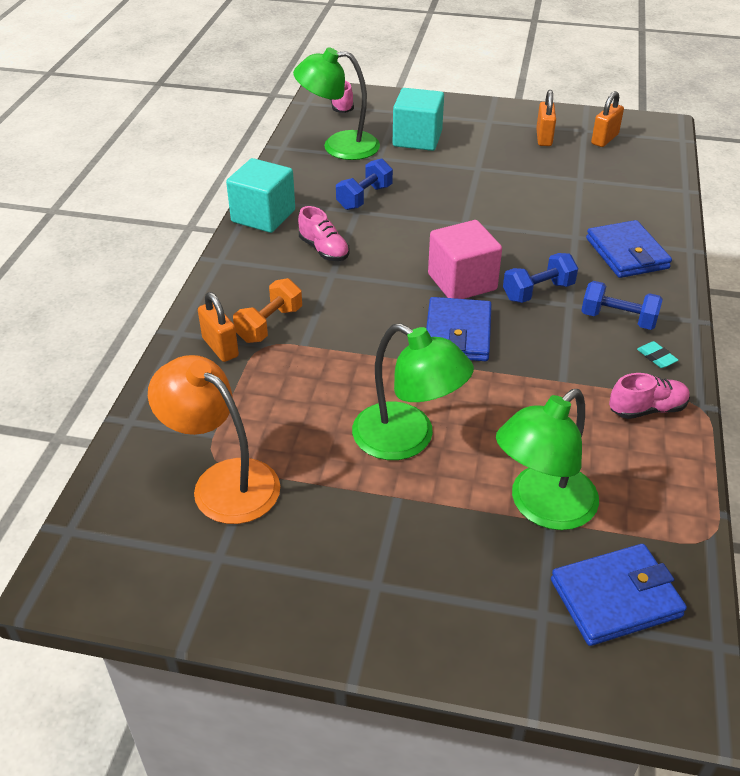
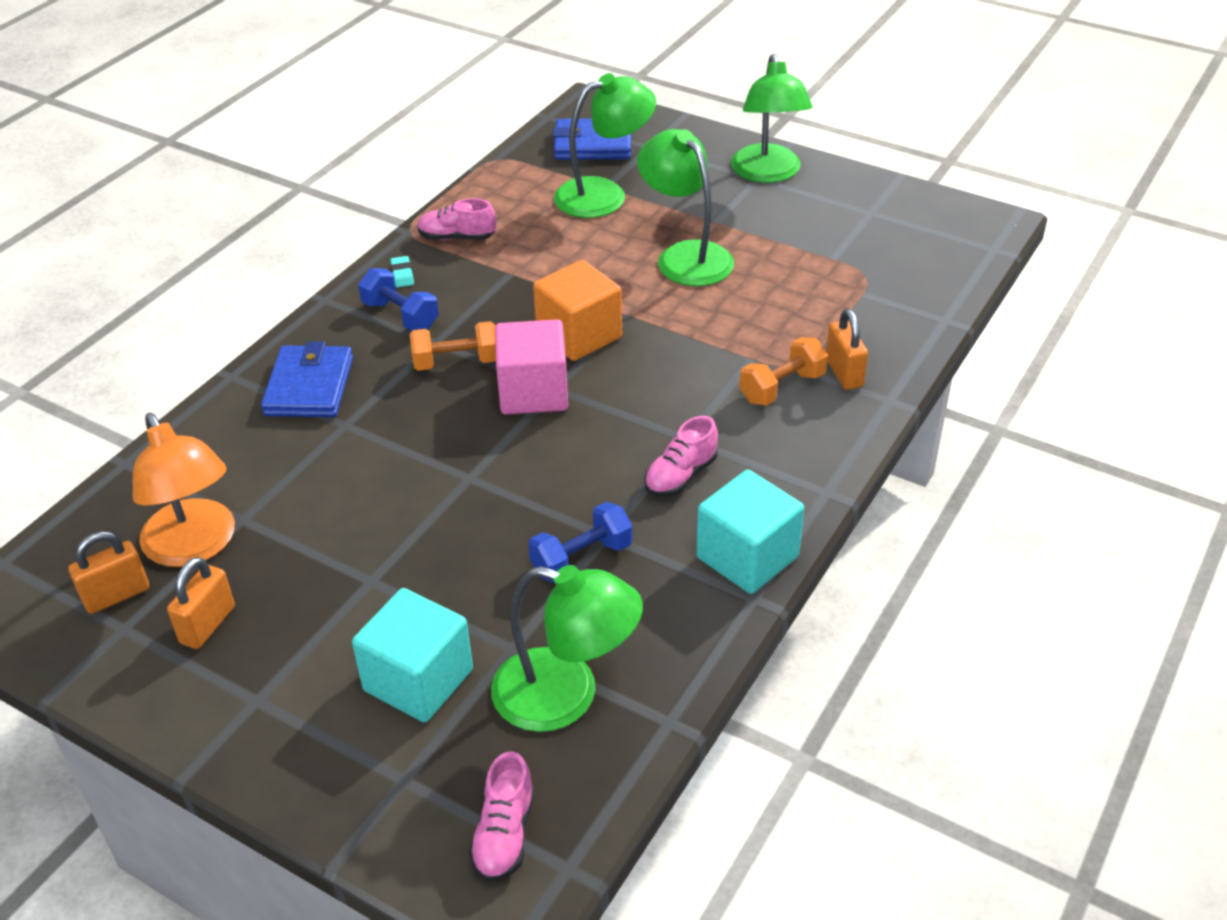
camera: 160 degrees left, 0 degrees up
(223, 481) = (859, 257): orange lamp -> orange lamp (195, 547)
(324, 250) = (680, 476): pink shoe -> pink shoe turned 120 degrees counterclockwise
(363, 599) = (768, 173): none -> green lamp
(458, 334) = (579, 335): blue wallet -> orange cube
(538, 292) = (456, 362): blue dumbbell -> orange dumbbell

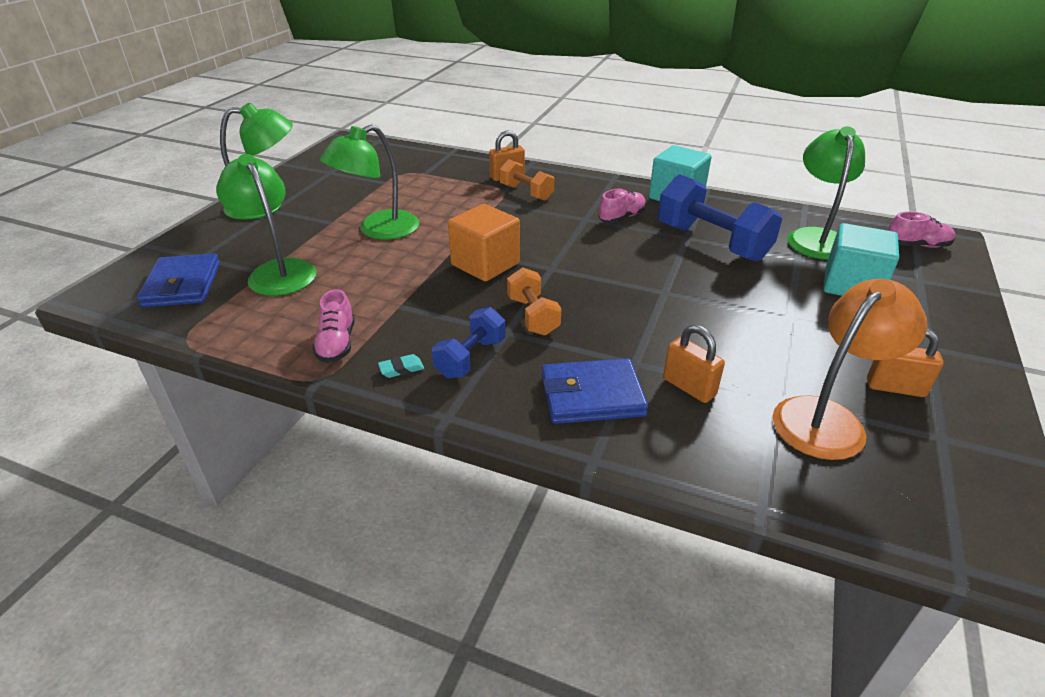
camera: 100 degrees left, 5 degrees down
(116, 595) = (917, 454): orange padlock -> orange padlock (689, 387)
(533, 392) = (559, 276): pink cube -> none
(581, 559) = (712, 242): blue dumbbell -> blue dumbbell, size x1.76
(680, 476) = (621, 218): pink shoe -> pink shoe turned 75 degrees counterclockwise

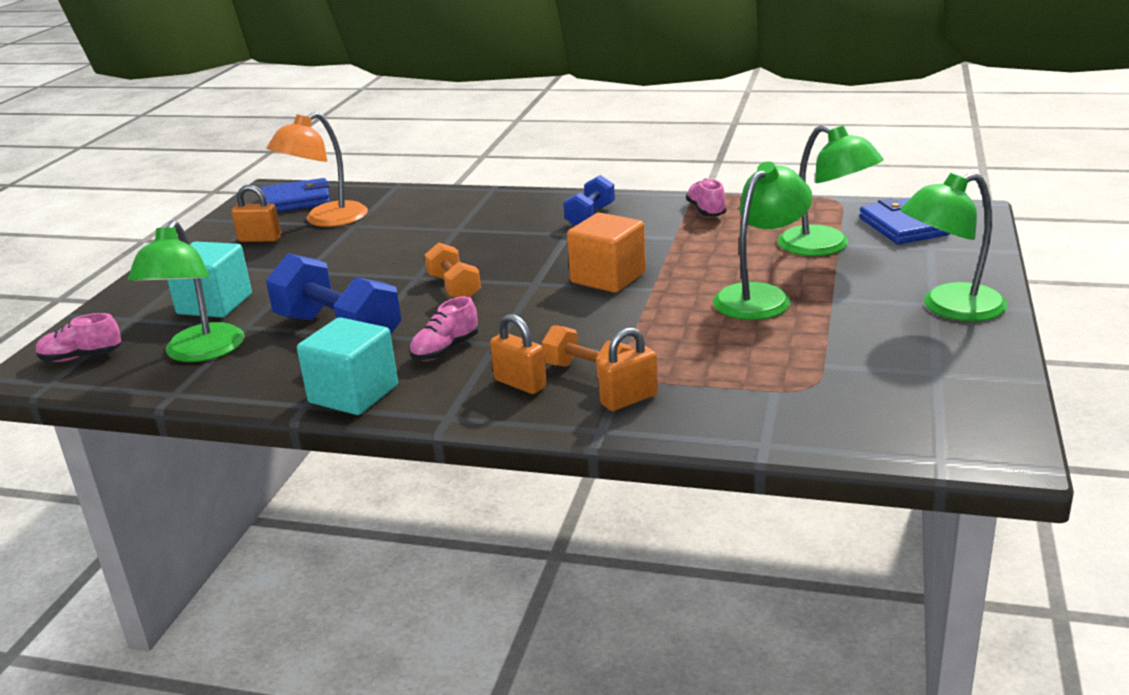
camera: 175 degrees right, 10 degrees down
(401, 369) = (641, 206): turquoise eraser -> none
(533, 316) = (545, 245): orange dumbbell -> orange dumbbell (454, 288)
(592, 396) = (492, 210): blue wallet -> blue wallet (296, 201)
(689, 387) = (418, 222): orange padlock -> orange padlock (520, 384)

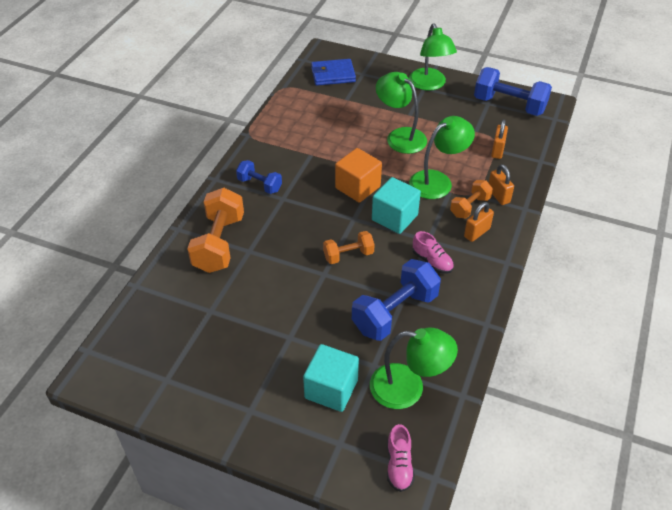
camera: 85 degrees left, 20 degrees up
(260, 239) = (211, 372): orange padlock -> orange padlock (497, 150)
(296, 201) = (132, 353): blue wallet -> none
(326, 220) = (190, 329): orange lamp -> none
(353, 394) = (477, 302): turquoise cube -> turquoise cube (394, 217)
(468, 212) = (219, 244): none -> orange dumbbell
(706, 211) = (276, 136): pink shoe -> none
(825, 246) = (347, 104): green lamp -> green lamp (437, 181)
(948, 397) = (509, 105): none -> blue dumbbell

